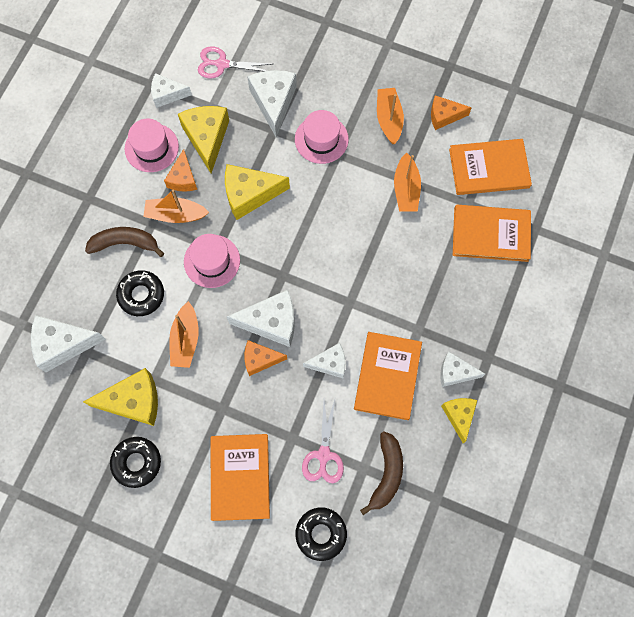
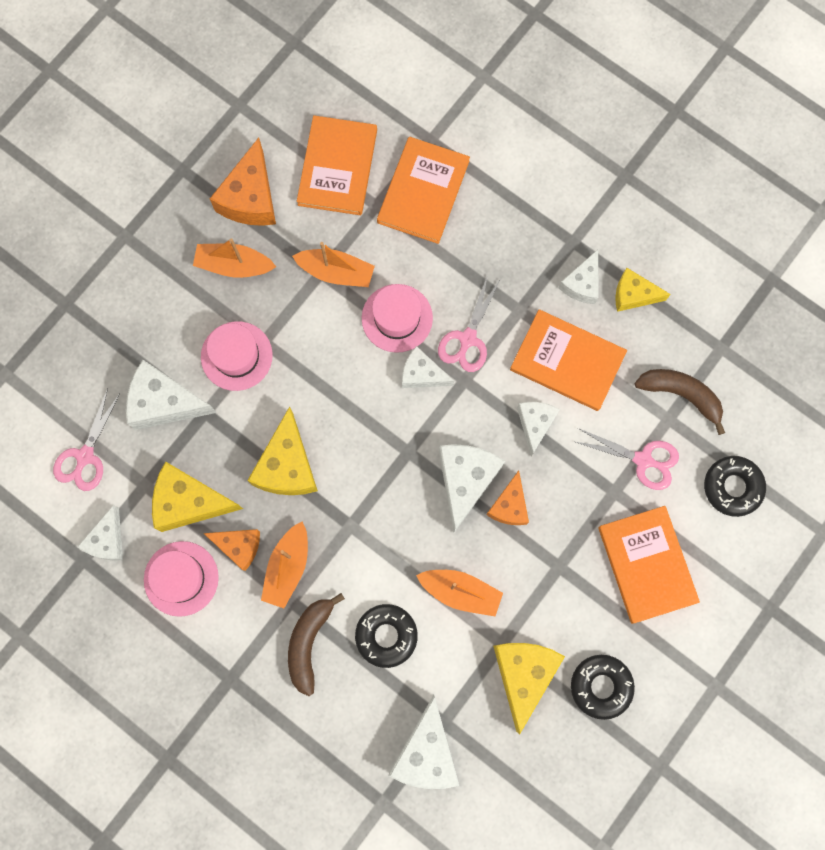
camera: 75 degrees left, 5 degrees up
(212, 261) = (365, 535): pink hat -> pink hat (397, 318)
(240, 477) = (647, 564): orange book -> orange book turned 60 degrees clockwise
(345, 270) = (422, 374): none -> white cheese
(383, 296) = (468, 339): none -> pink scissors
(444, 116) = (250, 198): orange cheese -> orange cheese, size x1.60

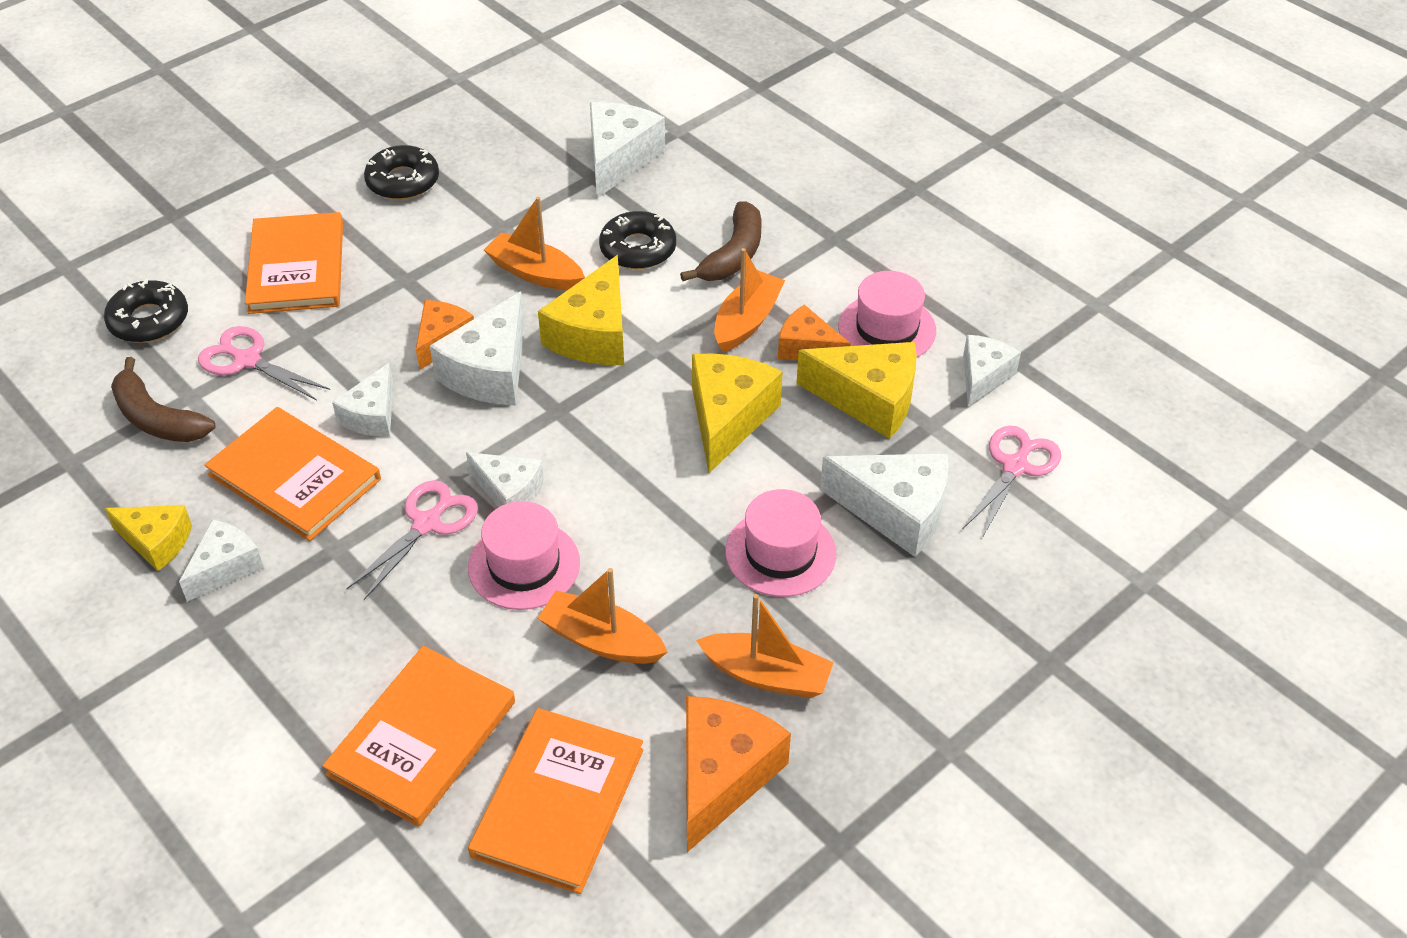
camera: 170 degrees left, 30 degrees down
(523, 674) = (487, 200): yellow cheese -> yellow cheese (593, 334)

